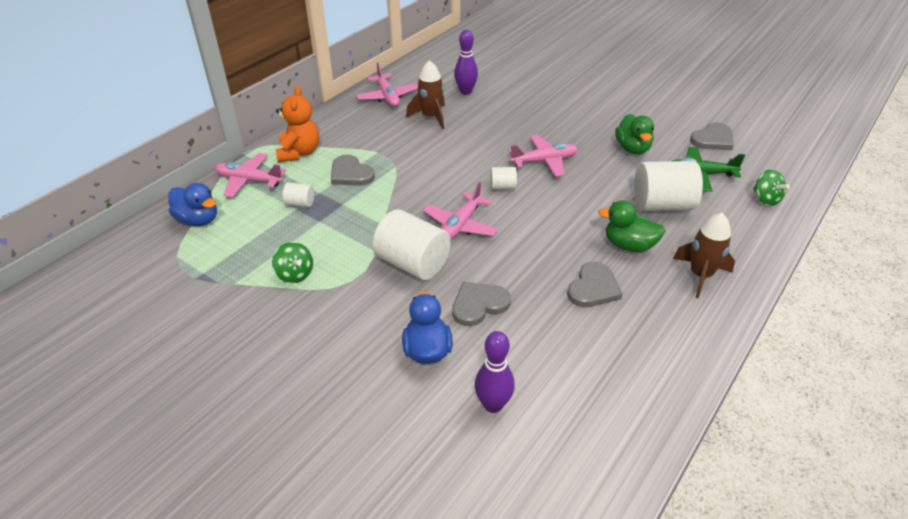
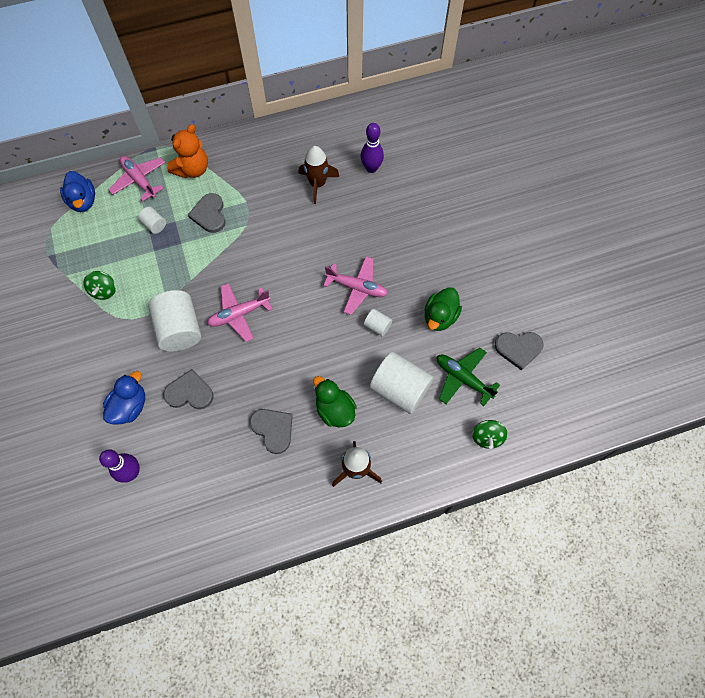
camera: 35 degrees right, 25 degrees up
(387, 96) = (305, 139): pink plane -> none
(503, 187) = (302, 295): white cylinder -> white cylinder (377, 326)
(593, 288) = (273, 429): grey heart -> grey heart turned 105 degrees counterclockwise

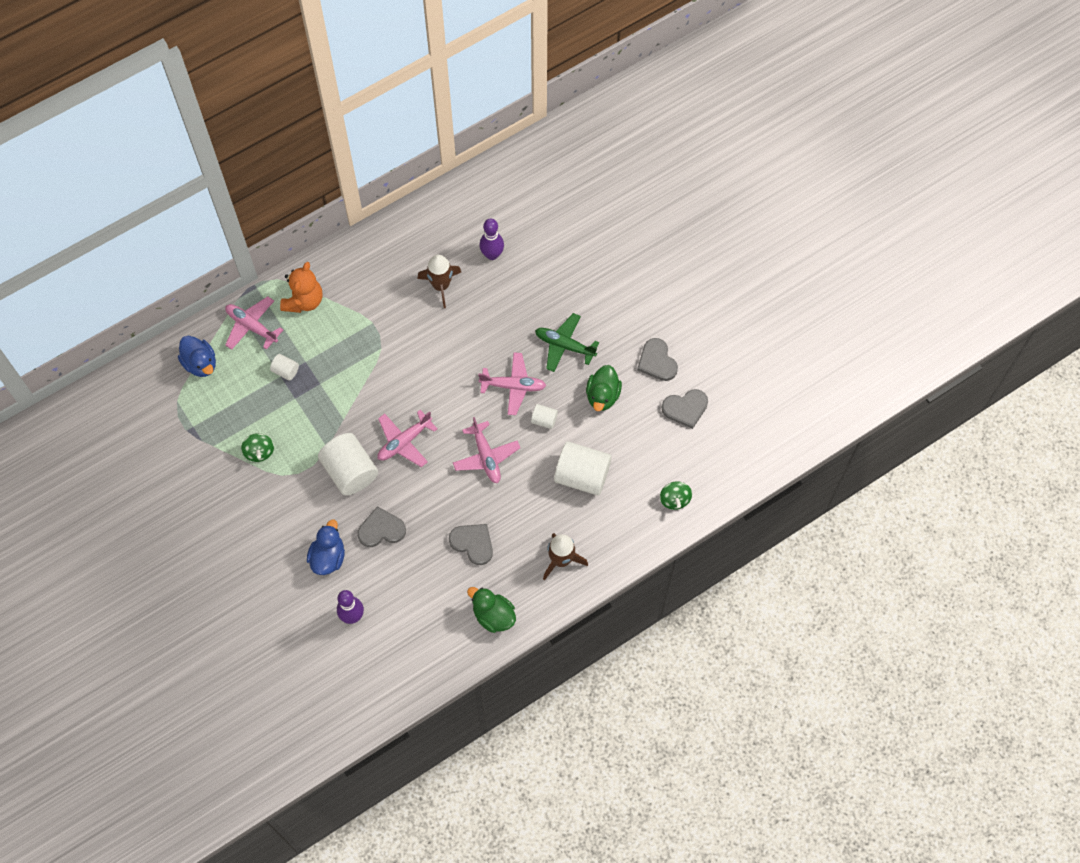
camera: 15 degrees left, 0 degrees up
(209, 214) = (339, 346): grey heart -> grey heart (657, 361)
(312, 347) = (486, 456): none -> pink plane
(335, 410) = (526, 510): green duck -> green duck (493, 615)
(463, 378) = (639, 450): green plane -> green plane (564, 345)

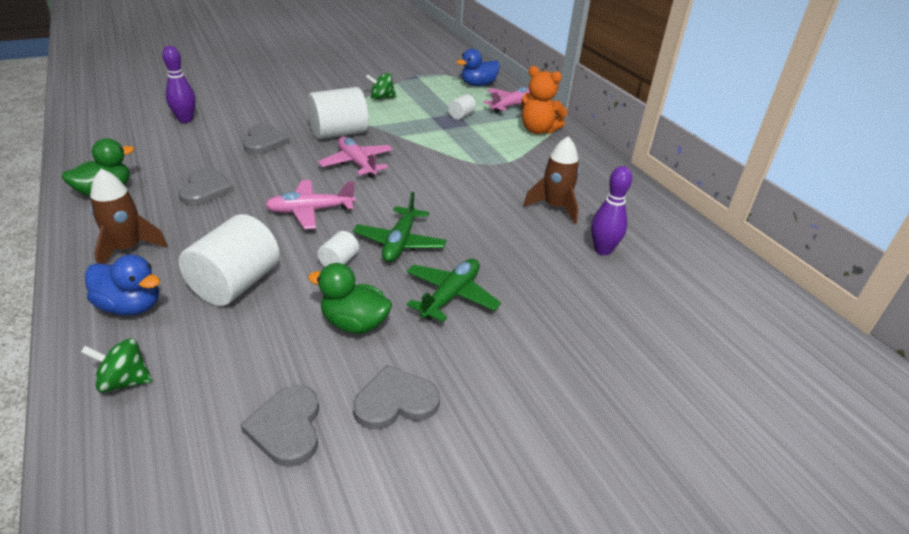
camera: 95 degrees right, 30 degrees down
(328, 557) = (255, 115): blue duck -> blue duck (130, 306)
(473, 543) = (205, 189): grey heart -> grey heart turned 45 degrees counterclockwise
(513, 386) = (400, 243): pink plane -> green plane

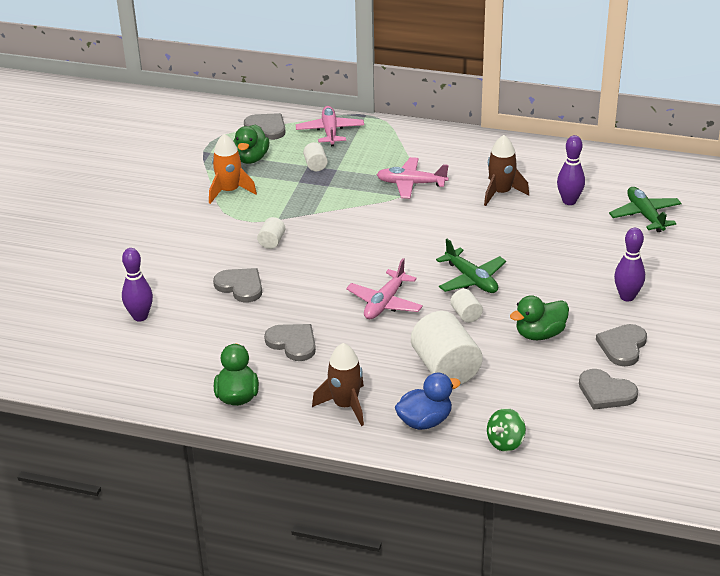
camera: 45 degrees left, 0 degrees up
(338, 133) = (272, 242): white cylinder -> white cylinder, size x0.47
(357, 163) = (336, 253): pink plane -> pink plane (411, 184)
(381, 98) = (229, 191): green spinning top -> orange rocket
(432, 92) = (251, 158): none -> green duck
(450, 296) = (552, 285): green plane -> green plane (645, 215)
(478, 85) = (267, 128): blue duck -> grey heart
(495, 362) = (627, 296): none -> purple bowling pin
(538, 130) = (386, 141): orange teddy bear -> none

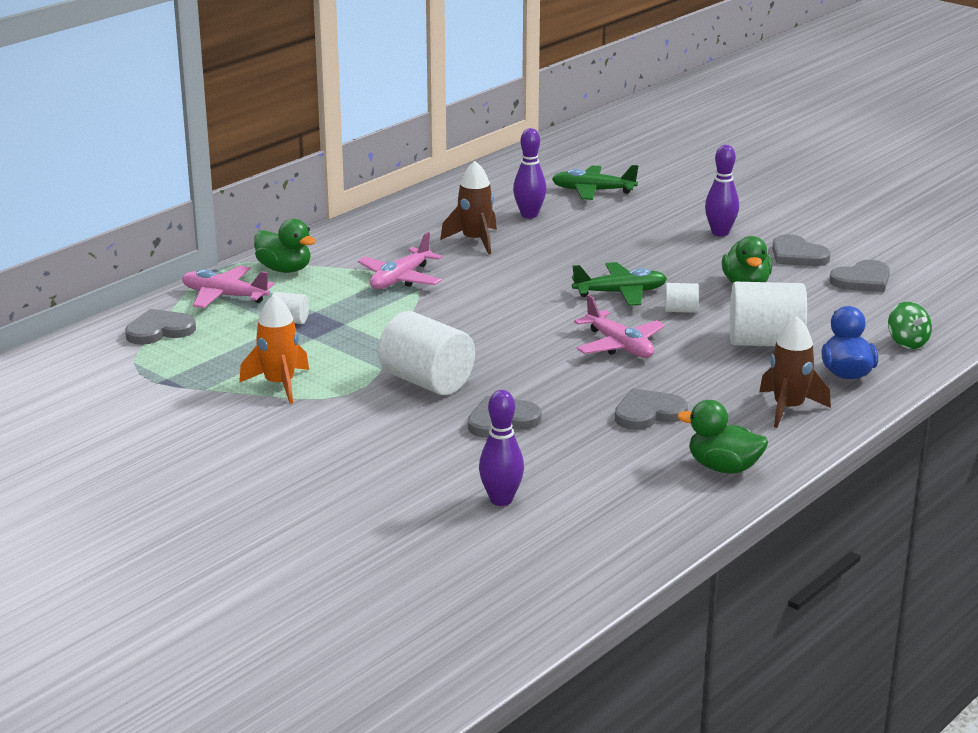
camera: 65 degrees left, 10 degrees down
(251, 158) = (220, 355): green duck -> green duck (285, 269)
(272, 242) = (427, 382): white cylinder -> white cylinder, size x2.11

